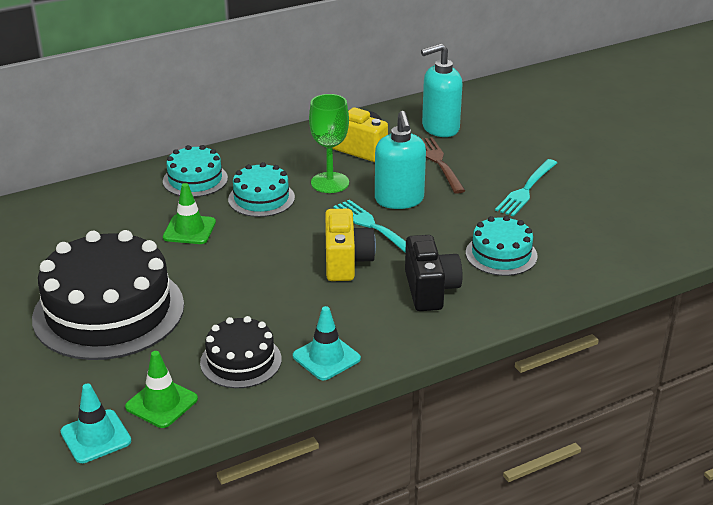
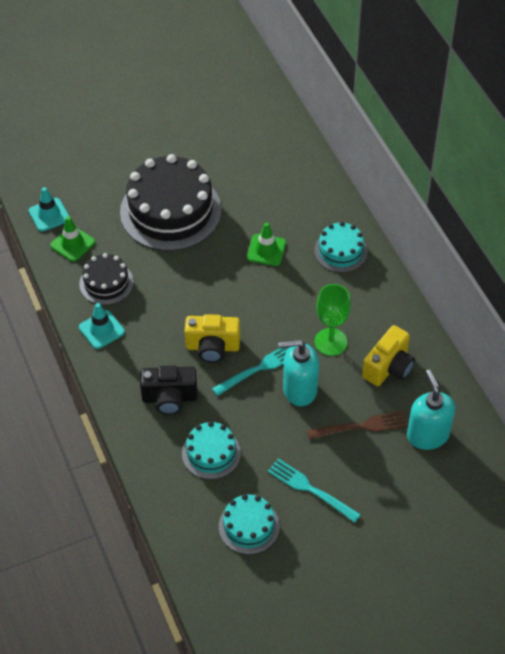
camera: 95 degrees right, 20 degrees up
(261, 198) = (308, 294): turquoise cake -> turquoise cake (249, 526)

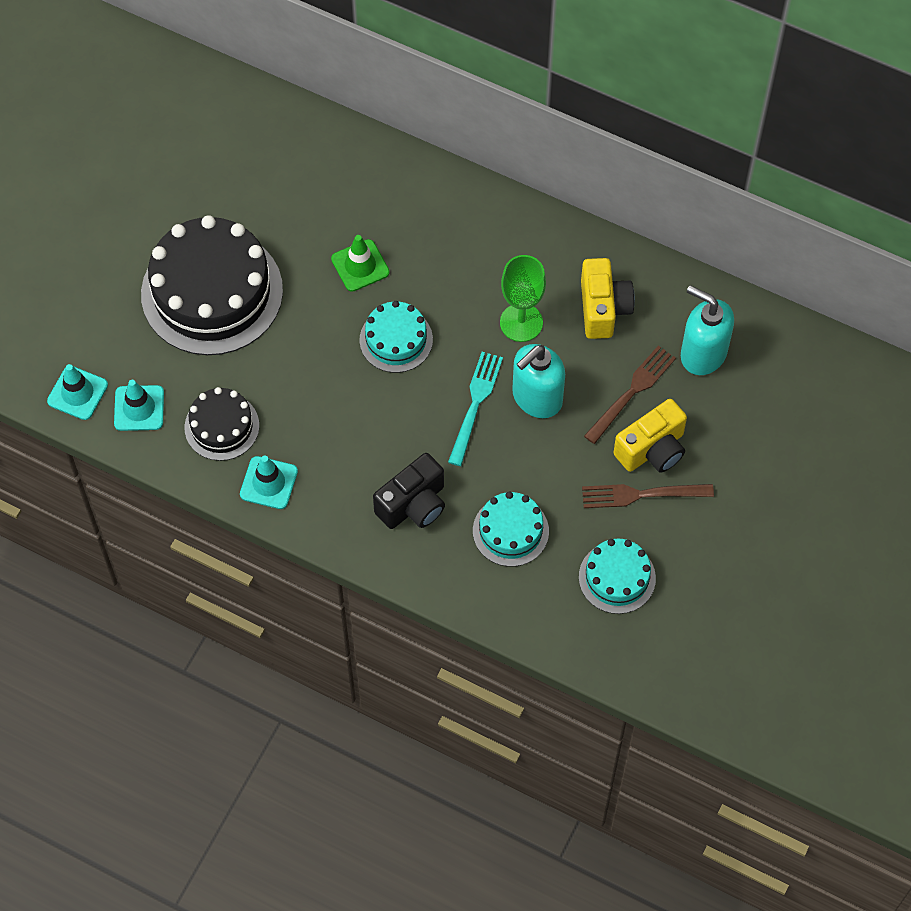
camera: 40 degrees left, 10 degrees up
(72, 244) = (139, 408): green traffic cone -> turquoise traffic cone
(212, 347) = (405, 416): yellow camera -> yellow camera (652, 449)
(310, 489) = (642, 494): turquoise fork -> brown fork
(340, 251) = (439, 211): turquoise cake -> turquoise cake (396, 340)

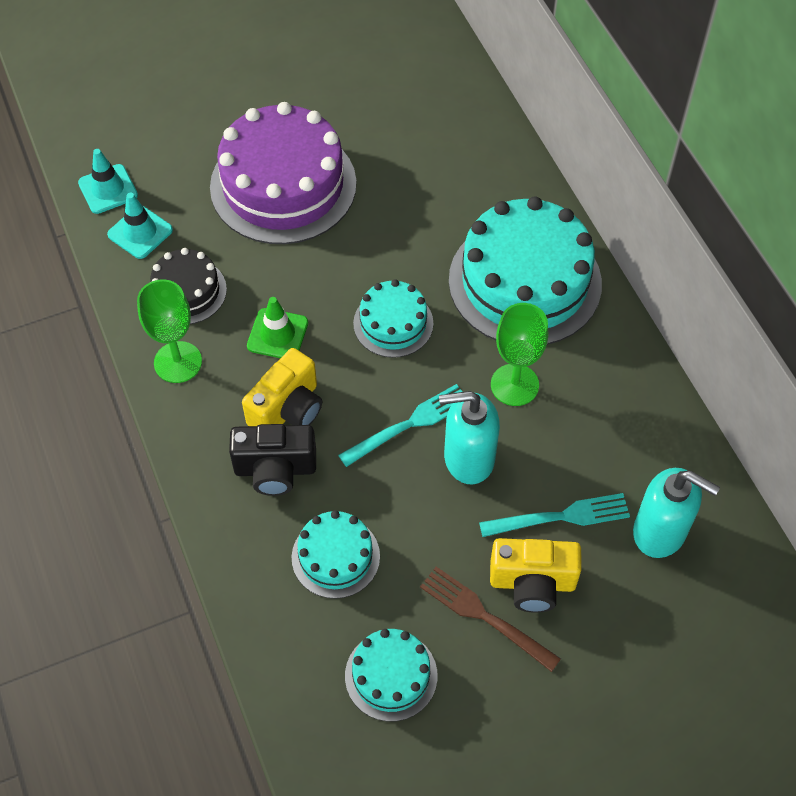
camera: 40 degrees right, 5 degrees down
(212, 292) = (283, 185): black cake -> purple cake
(269, 483) = (178, 362): turquoise traffic cone -> green goblet
(360, 265) = (420, 245): green traffic cone -> green traffic cone (277, 334)
(460, 240) = (525, 281): none -> turquoise cake
(603, 308) = (600, 425): yellow camera -> yellow camera (287, 409)
(631, 392) = (560, 517): brown fork -> turquoise fork
(703, 353) = (660, 531): turquoise soap dispenser -> turquoise soap dispenser turned 135 degrees clockwise

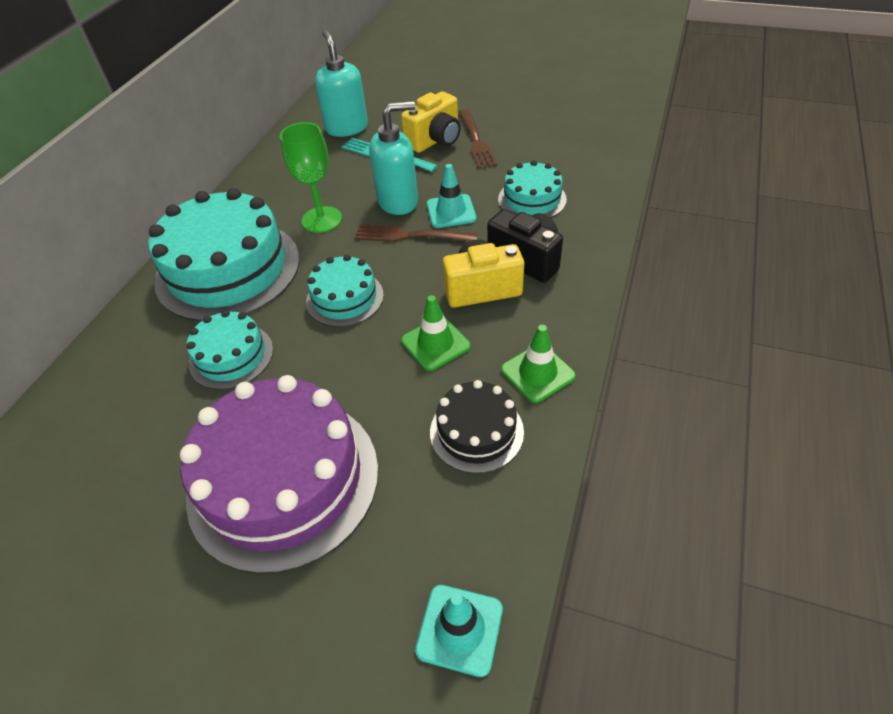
camera: 135 degrees left, 10 degrees down
(140, 232) = (469, 534): turquoise traffic cone -> turquoise traffic cone (451, 211)
(178, 362) = (537, 373): green goblet -> green traffic cone
(391, 675) = (552, 143): turquoise cake -> turquoise cake (231, 356)
(409, 424) = (411, 235): turquoise fork -> brown fork
(468, 458) = (398, 201): turquoise soap dispenser -> turquoise soap dispenser turned 60 degrees counterclockwise
(532, 583) = (435, 140): yellow camera -> yellow camera turned 90 degrees clockwise

